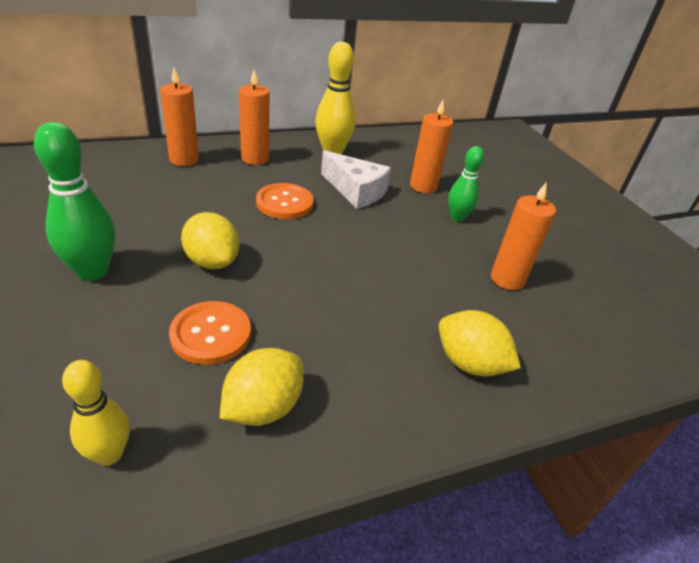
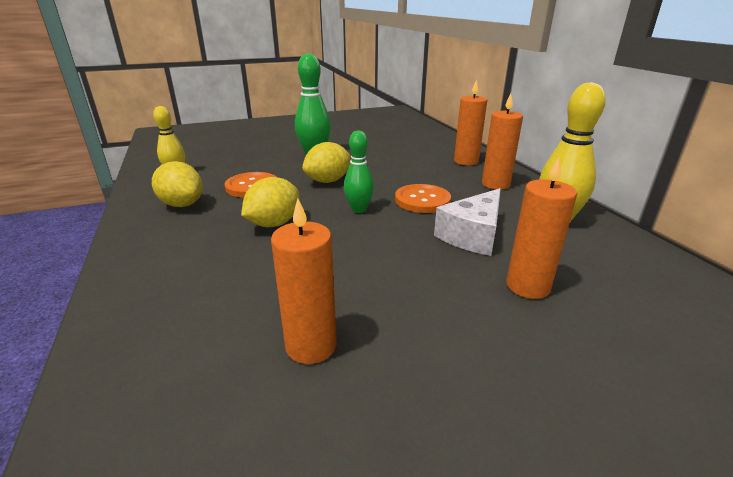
camera: 95 degrees right, 10 degrees down
(457, 217) = (456, 312): green bowling pin -> green bowling pin (359, 209)
(469, 363) = (176, 292): yellow lemon -> yellow lemon (274, 224)

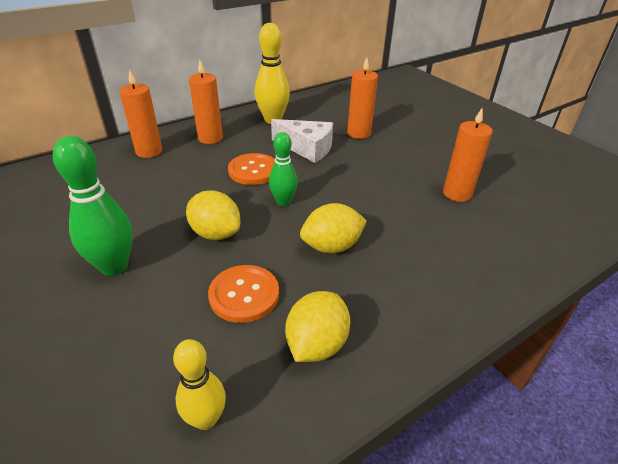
camera: 105 degrees left, 10 degrees up
(274, 224) = (332, 246): yellow lemon -> yellow lemon turned 45 degrees counterclockwise

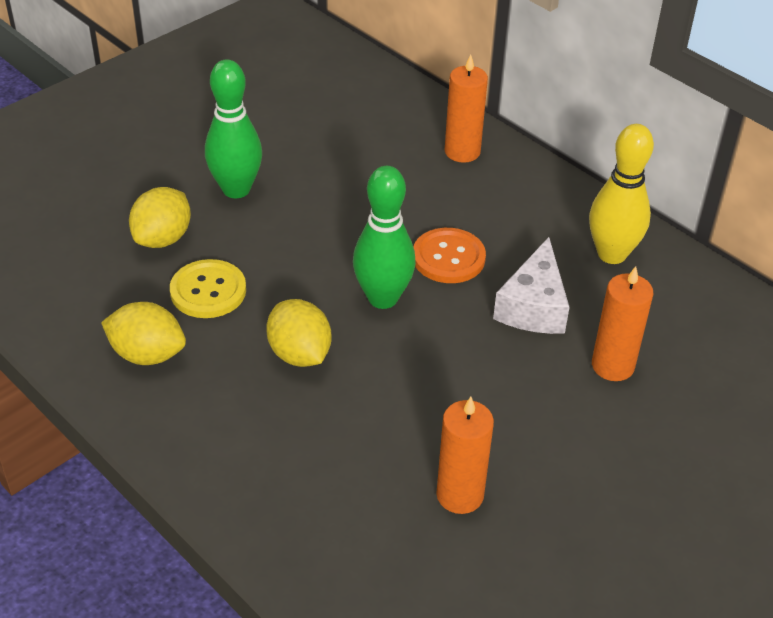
camera: 80 degrees right, 5 degrees up
(206, 419) = (66, 293): yellow bowling pin -> none
(210, 138) = (521, 198): orange candle -> none
(215, 233) = (303, 249): yellow lemon -> yellow lemon (163, 238)
(244, 295) = (208, 291): orange button -> yellow button
(283, 201) = (383, 298): green bowling pin -> green bowling pin, size x1.57

